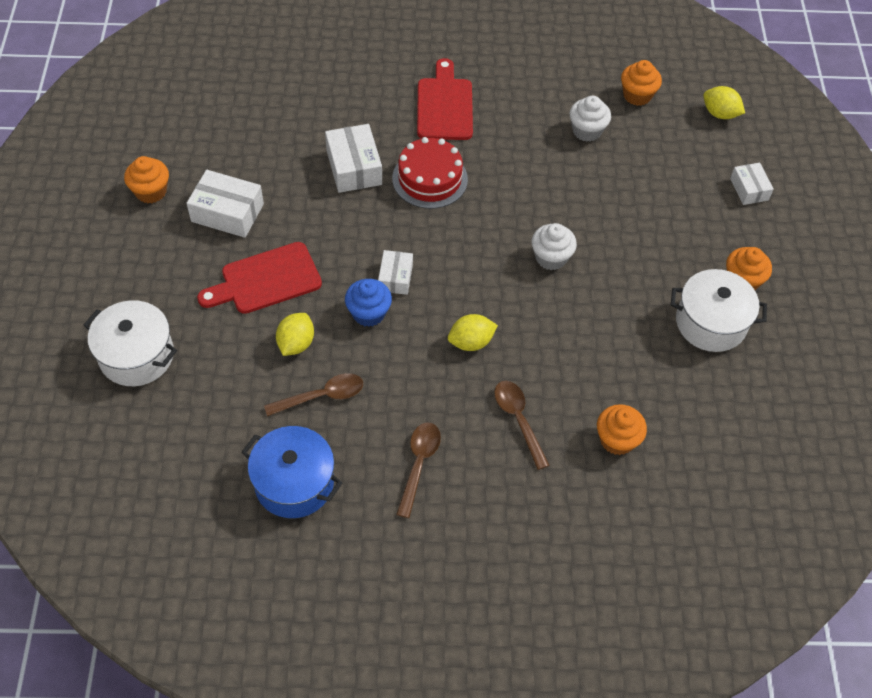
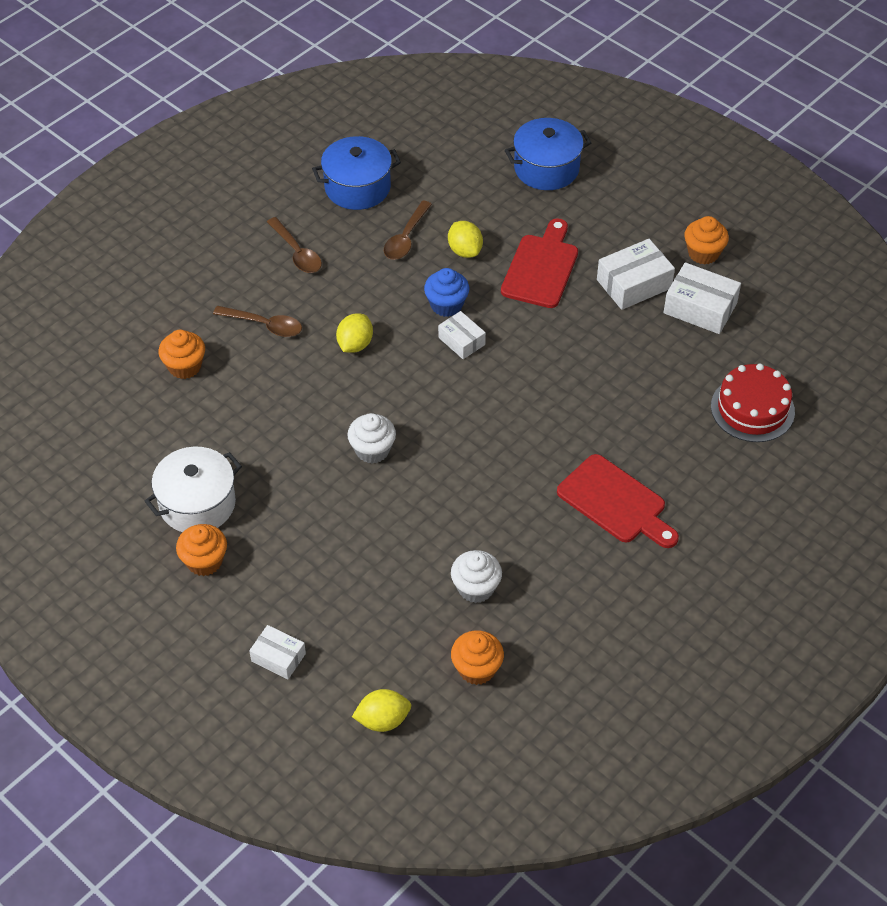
camera: 135 degrees right, 5 degrees down
(137, 355) = (546, 168): white pot -> blue pot
(354, 167) = (604, 389): white box -> white box (700, 308)
(430, 179) = (539, 430): red cake -> red cake (752, 409)

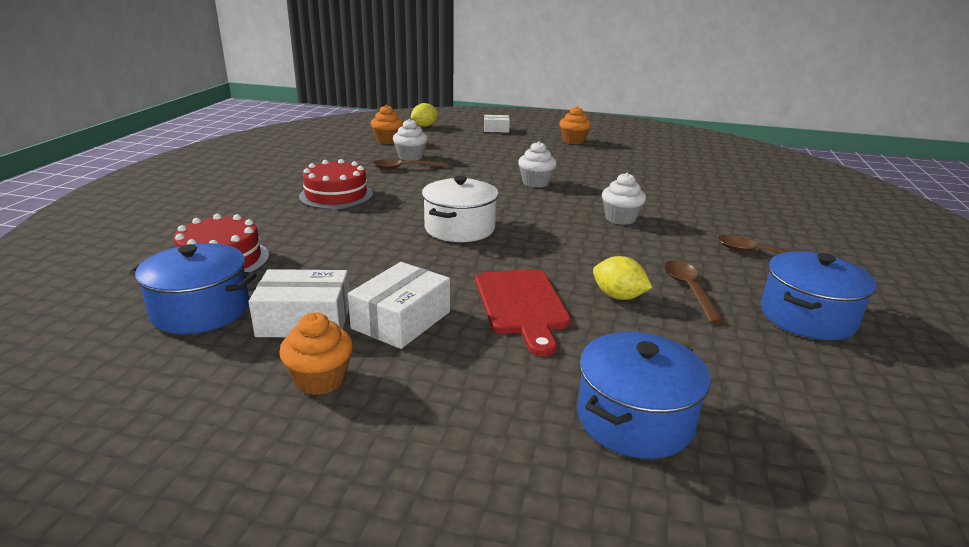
camera: 150 degrees right, 25 degrees down
(184, 366) = (712, 186): orange cupcake -> none
(197, 504) = (607, 152): white pot -> white pot (459, 228)
(265, 325) = (701, 212): brown spoon -> brown spoon (405, 168)
(355, 344) = (620, 218): yellow lemon -> white cupcake
(446, 305) = (581, 255): blue cupcake -> none
(461, 341) = (539, 238): white box -> none
(615, 502) = (336, 195): red cutting board -> red cake
(771, 345) = (201, 310): none -> blue pot

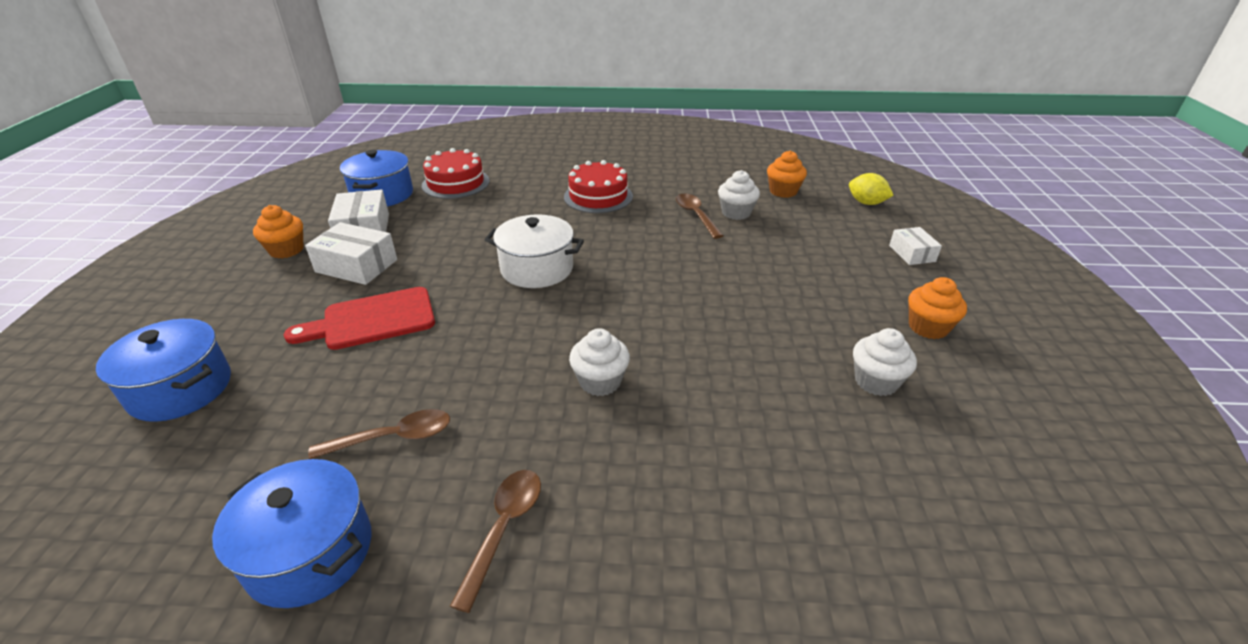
camera: 80 degrees right, 10 degrees up
(536, 182) = (700, 304): white cupcake -> white cupcake (876, 381)
(618, 296) = (382, 380): yellow lemon -> none

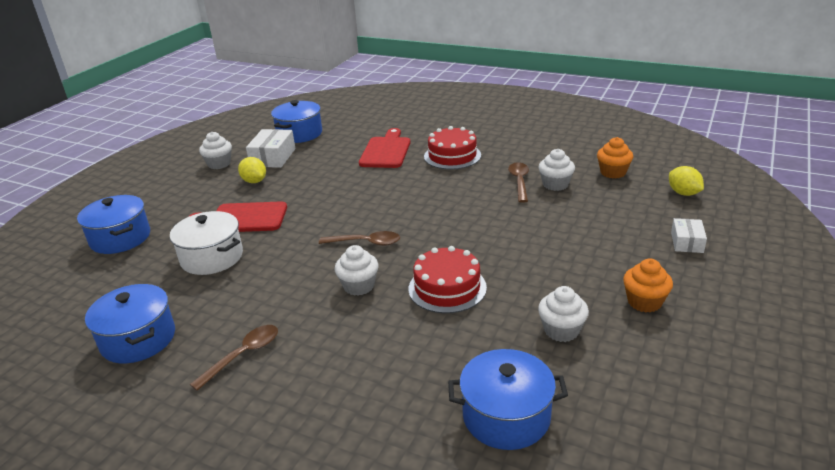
camera: 25 degrees right, 5 degrees down
(286, 250) = (219, 164): orange cupcake -> white cupcake
(356, 266) = (254, 181): white box -> yellow lemon
(393, 437) = (214, 290): brown spoon -> brown spoon (366, 243)
(456, 183) = (354, 131): red cake -> red cake (447, 288)
(513, 201) = (386, 151): none -> red cutting board
(537, 269) = (369, 203): white pot -> white pot (212, 257)
(906, 511) = (506, 416): none -> blue pot

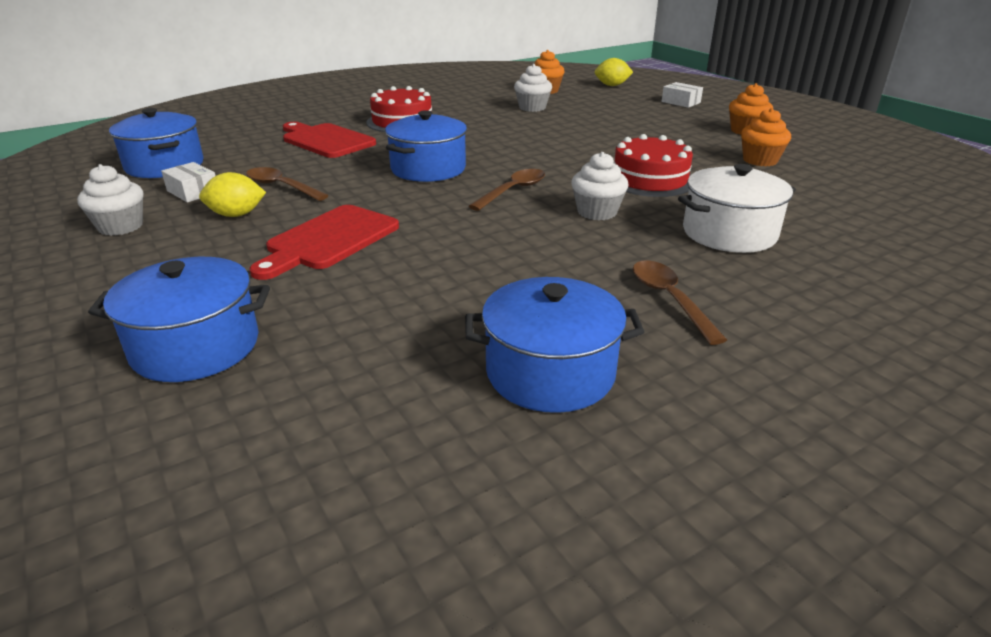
camera: 60 degrees left, 0 degrees up
(212, 257) = (400, 279): white pot -> white pot (729, 233)
(273, 157) = (193, 192): white box -> white box, size x0.62
(506, 416) = (864, 204): blue pot -> blue pot (428, 169)
(519, 182) = (504, 115): brown spoon -> brown spoon (281, 187)
(561, 330) = (760, 160): white cupcake -> orange cupcake

